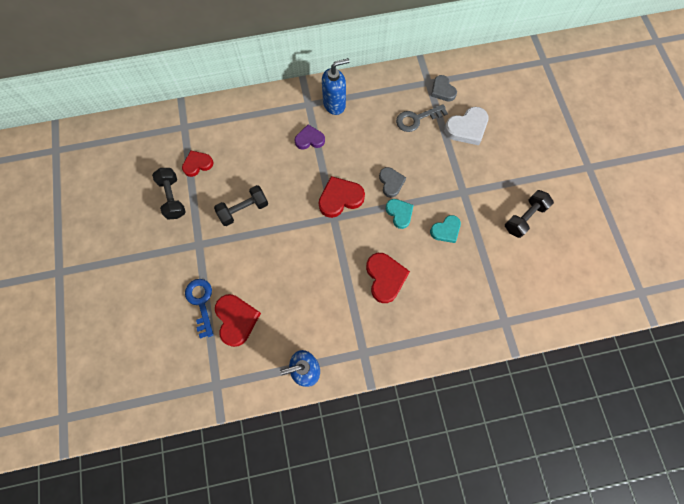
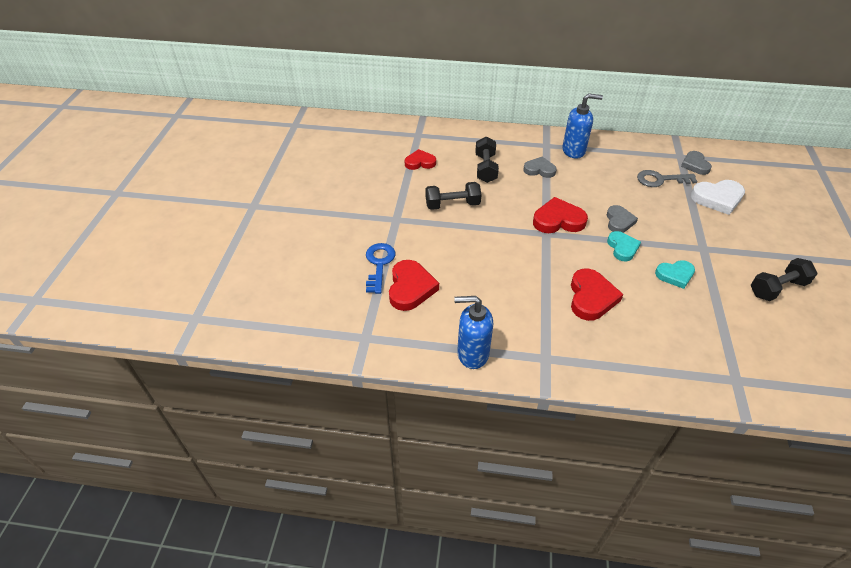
camera: 20 degrees right, 25 degrees down
(173, 198) = (386, 180): black dumbbell -> black dumbbell (485, 168)
(309, 139) = (539, 170): purple heart -> grey heart

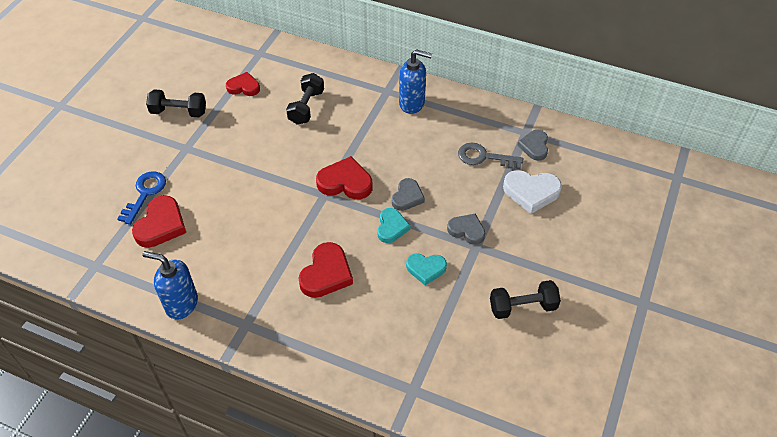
camera: 15 degrees right, 5 degrees up
(452, 205) = (249, 143): black dumbbell -> black dumbbell (179, 112)
(539, 170) = (361, 119): grey heart -> grey heart (467, 230)

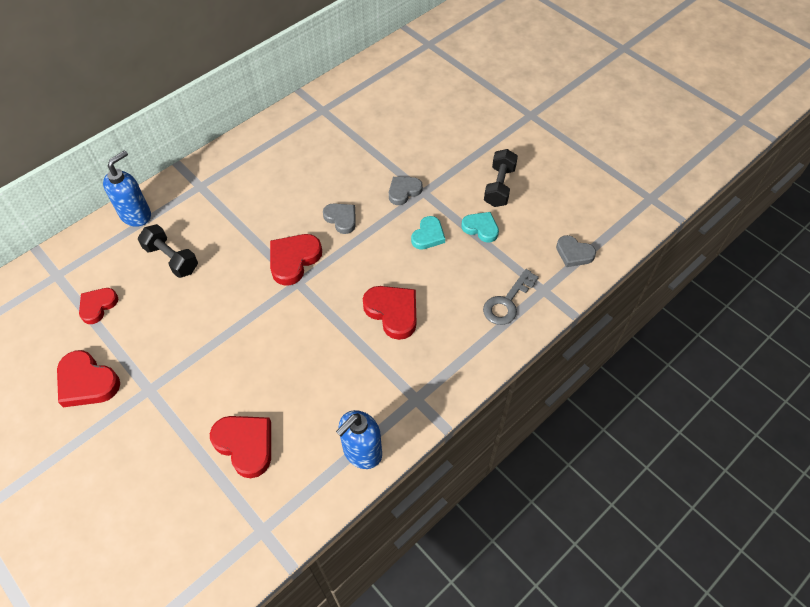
camera: 65 degrees left, 5 degrees up
(145, 194) = (189, 450): blue key -> none
(179, 112) = (87, 382): black dumbbell -> red heart
(391, 227) = (369, 243): turquoise heart -> turquoise heart (481, 228)
(412, 103) = (231, 173): blue soap dispenser -> blue soap dispenser (136, 215)
(484, 157) = (331, 148): grey key -> grey key (507, 302)
(531, 192) = (389, 133): white heart -> none
(534, 146) = (342, 111): grey heart -> grey heart (574, 253)

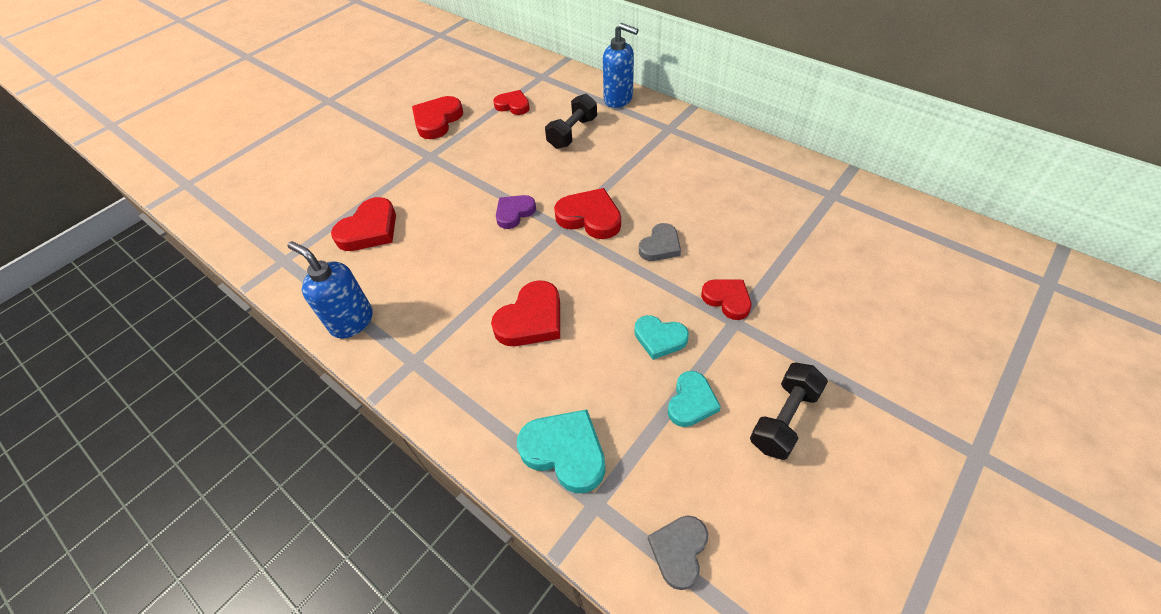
camera: 85 degrees right, 5 degrees down
(267, 316) = (514, 213): none -> purple heart
(403, 191) = (727, 299): grey heart -> red heart
(499, 186) = (784, 419): black dumbbell -> black dumbbell turned 60 degrees counterclockwise
(507, 302) = (565, 452): grey key -> turquoise heart

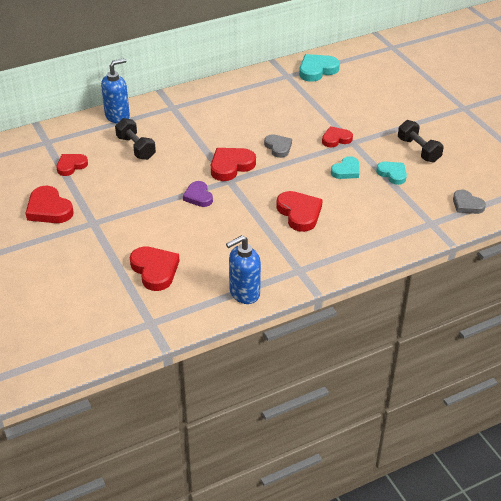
camera: 70 degrees left, 10 degrees down
(565, 452) = (397, 225): turquoise heart -> turquoise heart (317, 70)

